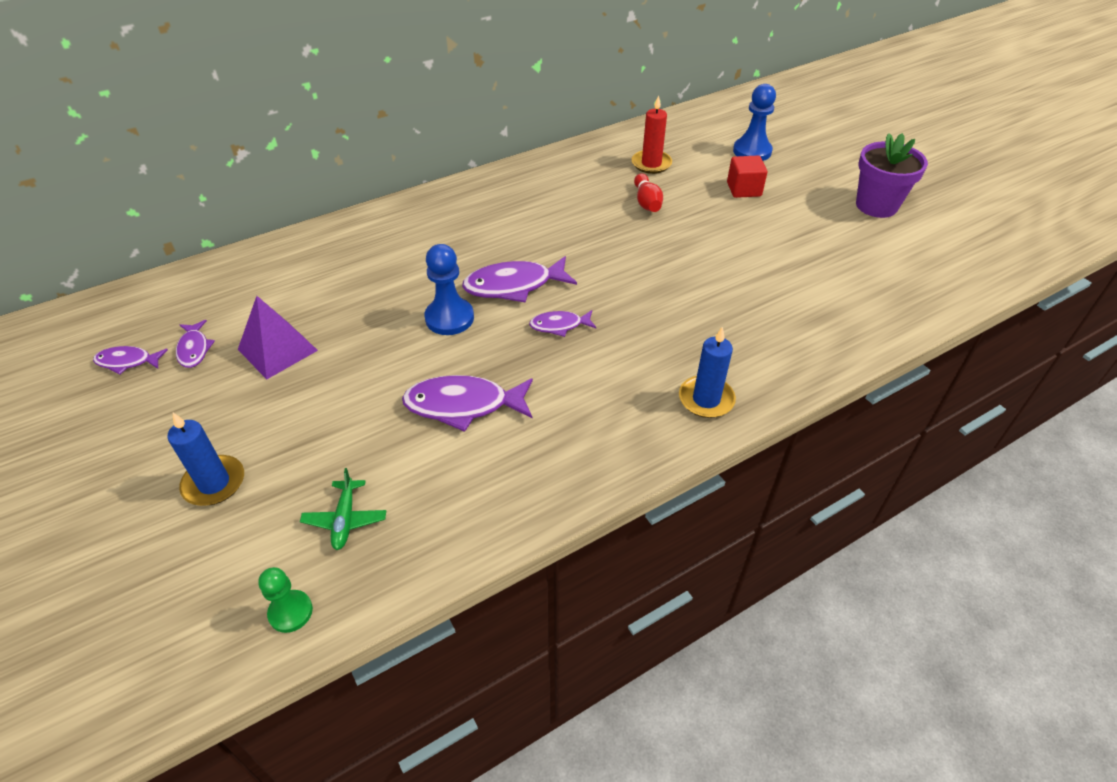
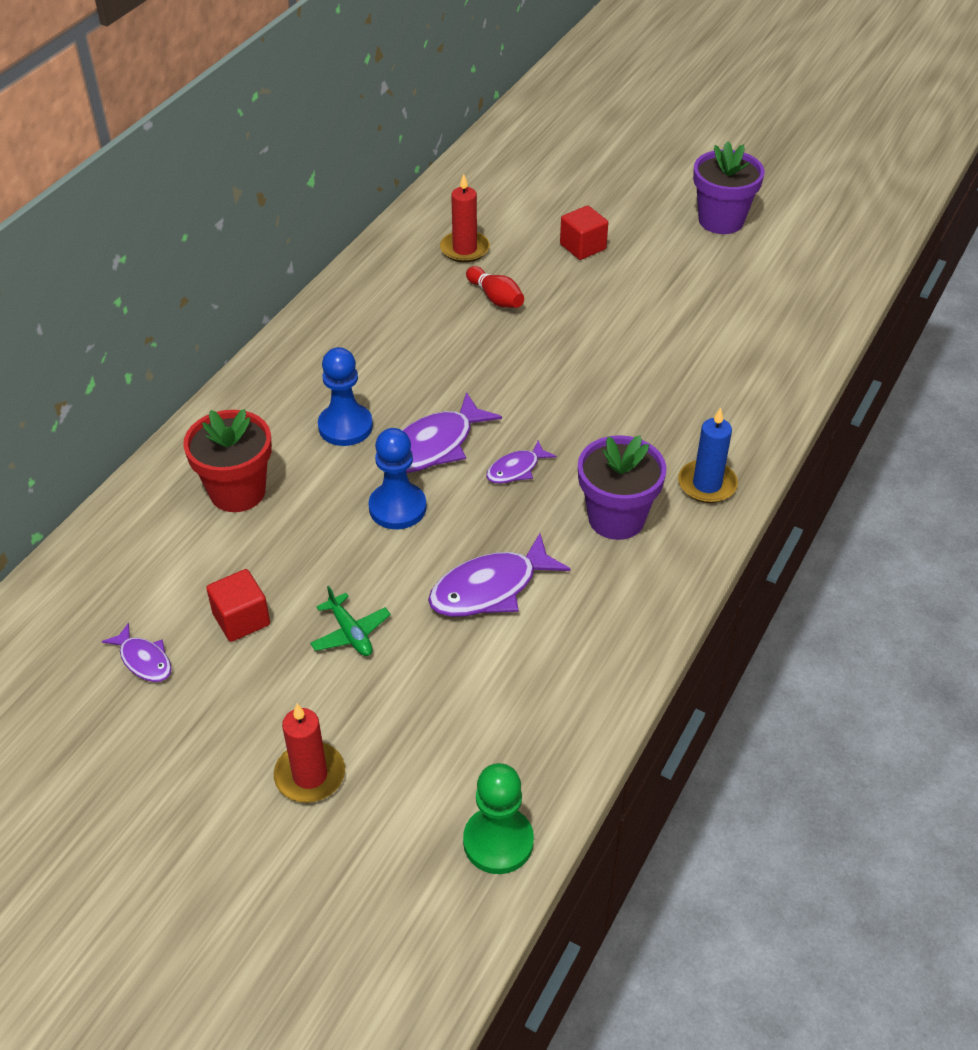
camera: 30 degrees left, 0 degrees up
(127, 362) = (78, 707): purple fish -> none
(214, 483) = (310, 775): blue candle -> red candle
(277, 350) = (241, 619): purple pyramid -> red cube
(290, 612) = (498, 842): green pawn -> green pawn, size x1.58
(345, 519) = (473, 743): green plane -> green plane (350, 633)
(355, 265) = (237, 492): none -> red flower pot
(607, 394) = (616, 518): none -> purple flower pot
(752, 151) = (558, 197): blue pawn -> blue pawn (345, 426)

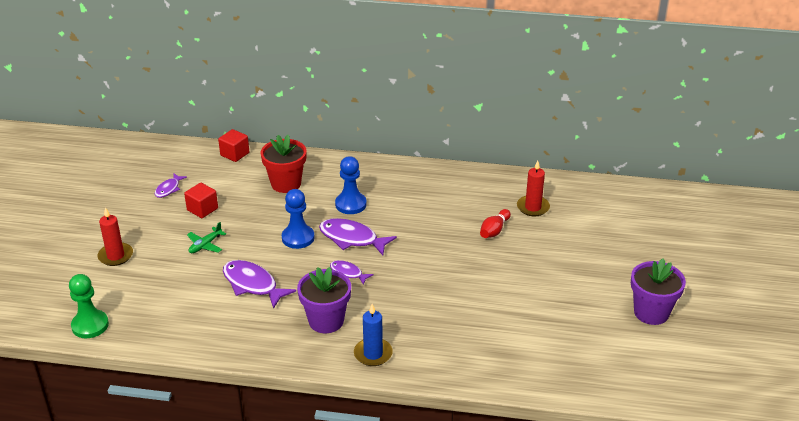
camera: 70 degrees right, 10 degrees down
(583, 247) = (571, 254): red cube -> red cube (235, 154)

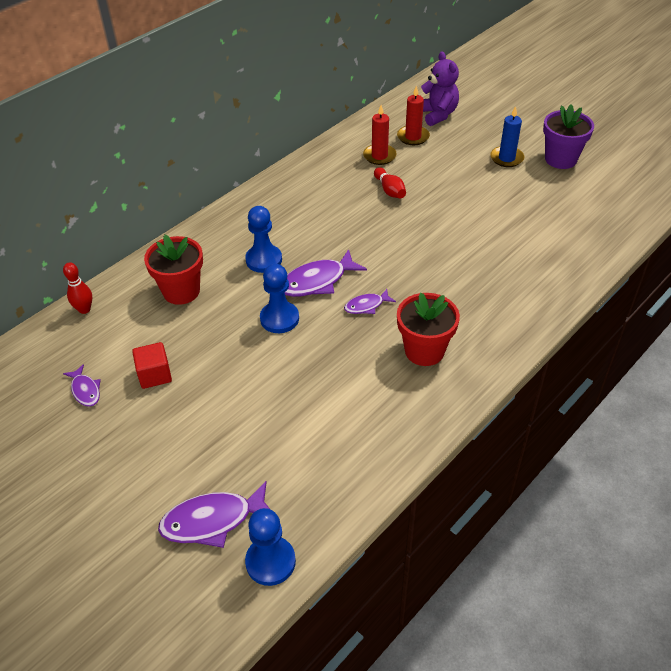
camera: 55 degrees left, 10 degrees up
(90, 325) = (270, 562): green pawn -> blue pawn
(115, 256) = (162, 488): red candle -> red candle (413, 137)
(205, 245) = (221, 397): green plane -> none
(235, 154) = (84, 309): red cube -> red bowling pin
(253, 284) = (323, 383): purple fish -> purple fish (213, 520)
(326, 321) = (424, 350): purple flower pot -> red flower pot
(373, 354) = (495, 337): blue candle -> blue candle (506, 158)
(629, 215) = (437, 114): none -> purple teddy bear

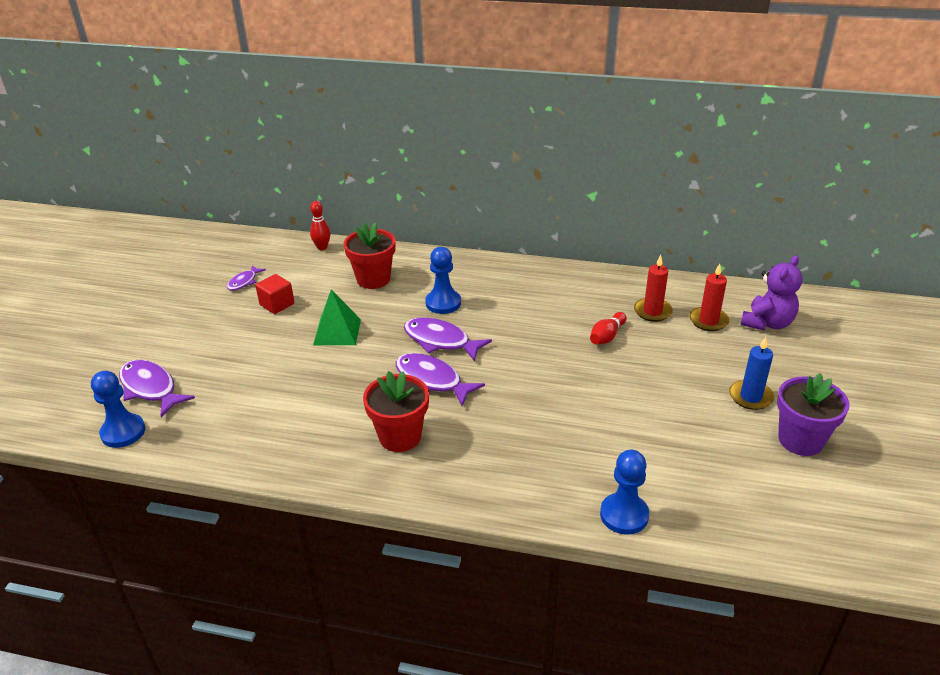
camera: 60 degrees right, 10 degrees down
(244, 344) = (337, 332): none -> green pyramid
(279, 319) = (379, 338): blue pawn -> blue pawn (624, 515)
(366, 306) = (432, 380): purple fish -> purple fish, size x1.79

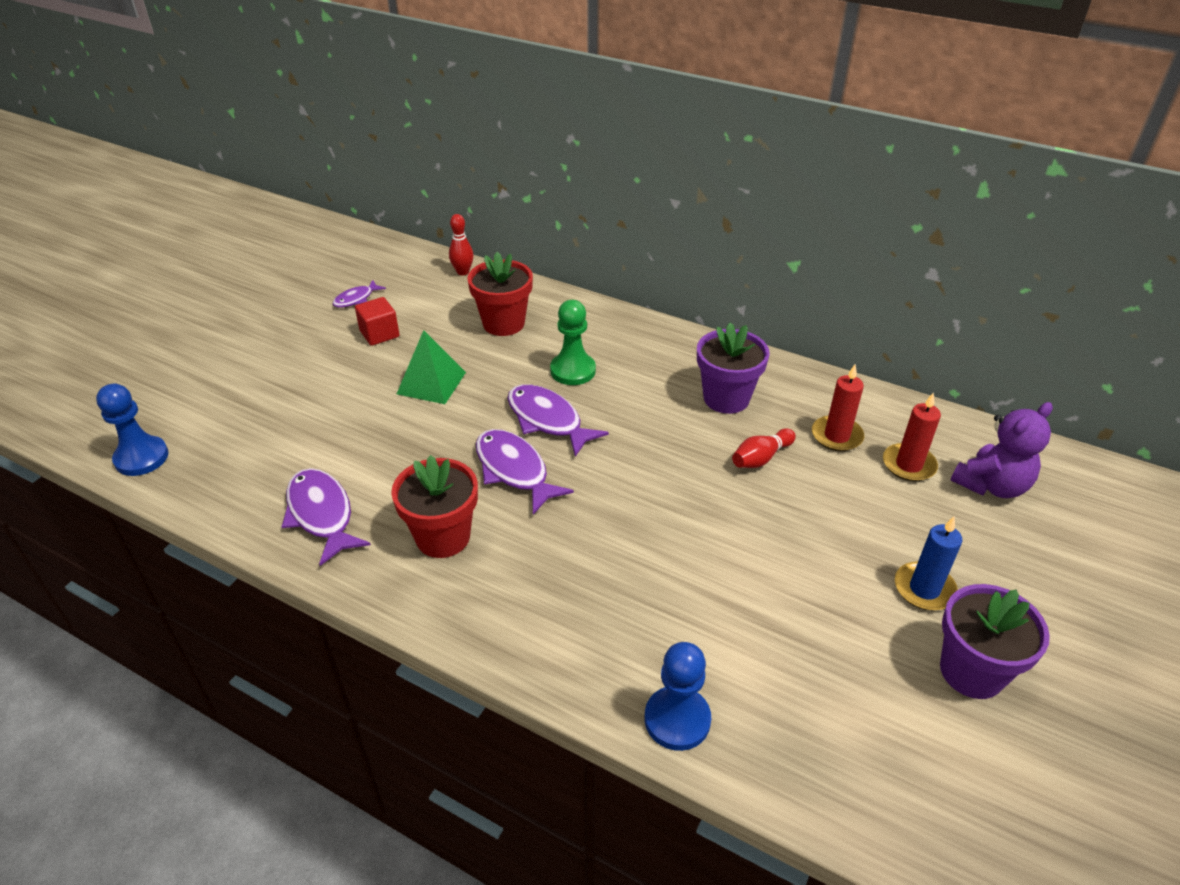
camera: 15 degrees right, 5 degrees up
(151, 388) = (195, 410): purple fish -> purple fish (322, 515)
(443, 303) = (573, 370): blue pawn -> green pawn
(565, 301) = (726, 398): none -> purple flower pot

